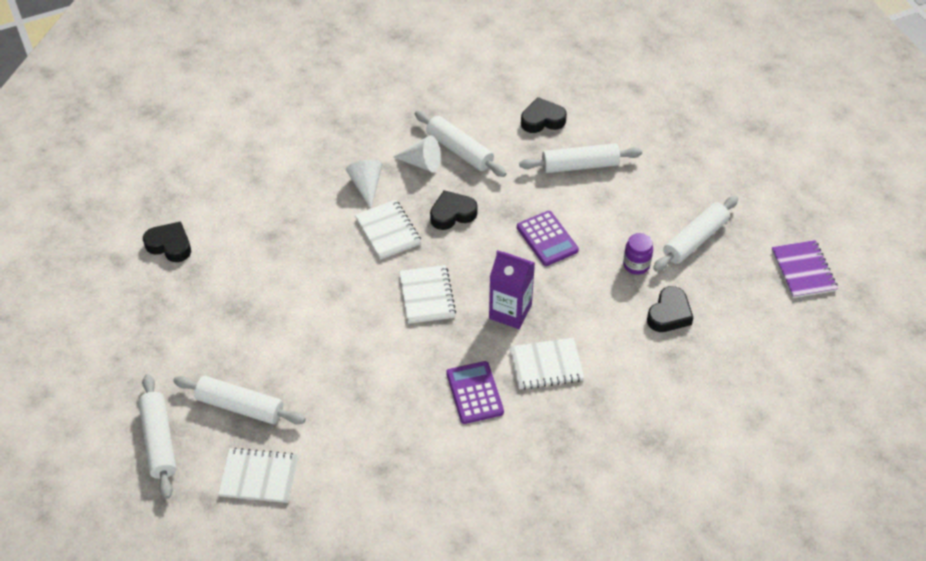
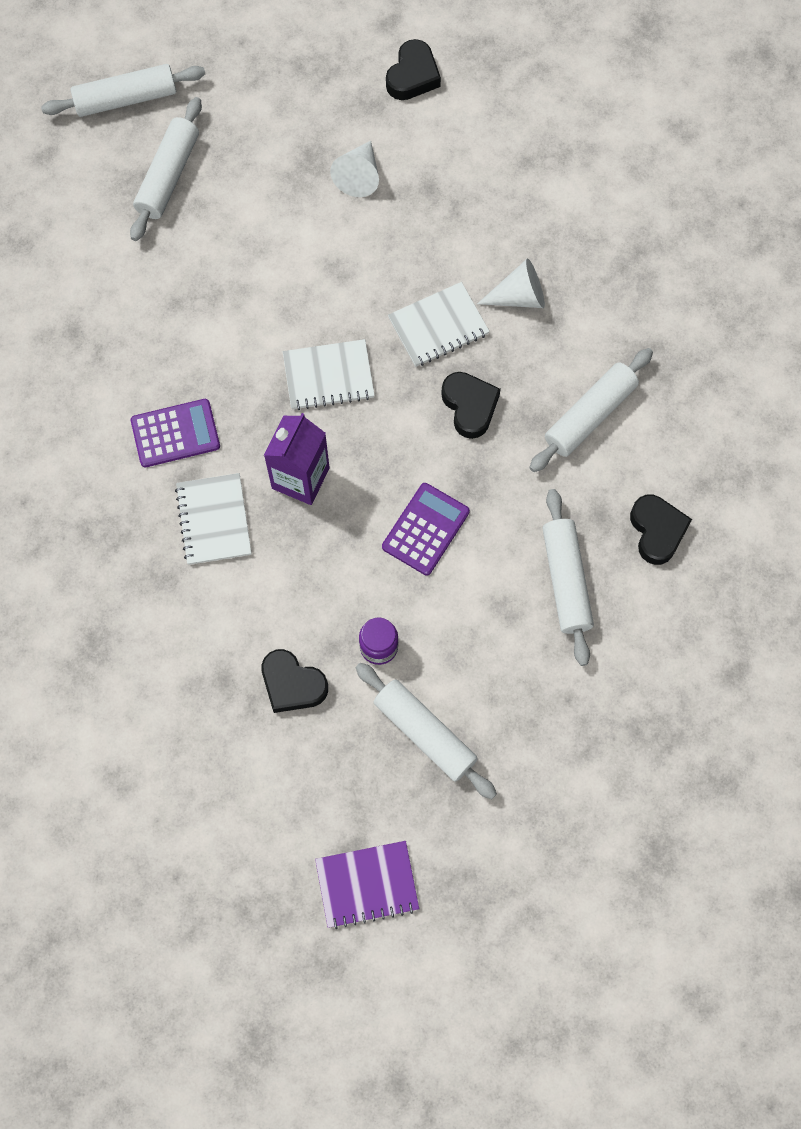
camera: 90 degrees right, 20 degrees up
(259, 477) = (72, 203): white notebook -> none
(421, 163) = (564, 366): white cone -> white cone (359, 176)
(547, 239) = (425, 529): purple calculator -> purple calculator turned 150 degrees clockwise

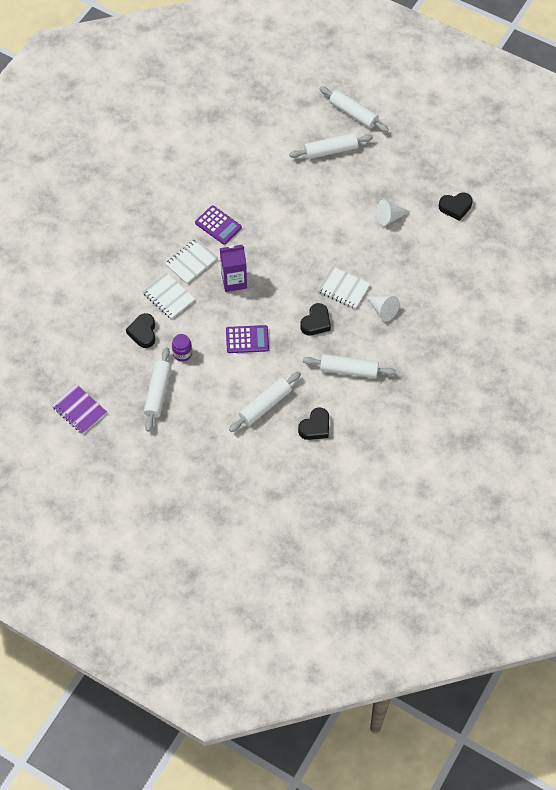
camera: 55 degrees right, 10 degrees down
(328, 376) = (287, 263): white notebook -> white notebook (168, 297)

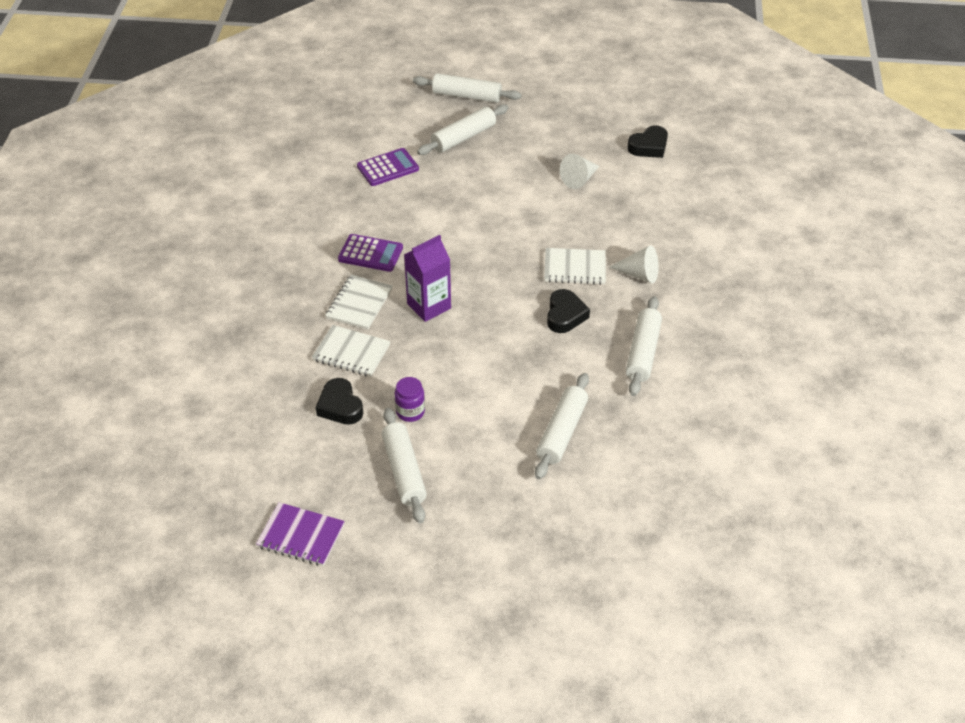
camera: 25 degrees left, 15 degrees down
(247, 339) = (488, 365): purple calculator -> purple calculator (388, 168)
(315, 427) = (645, 433): black heart -> none
(349, 370) = (643, 352): white rolling pin -> white rolling pin turned 60 degrees counterclockwise

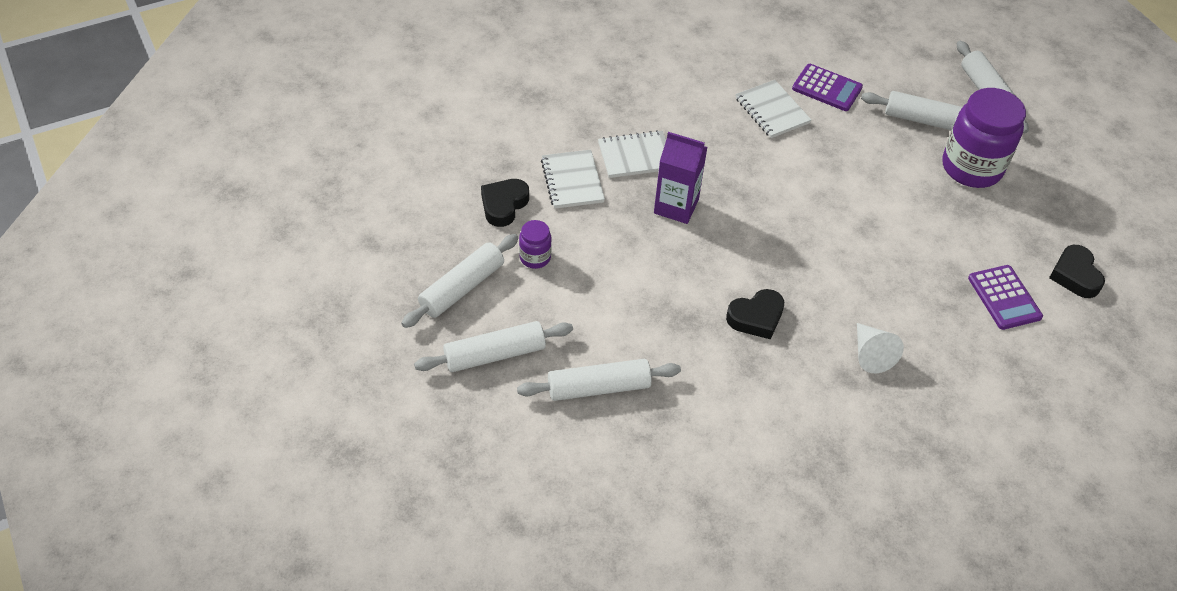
camera: 55 degrees right, 5 degrees up
(301, 536) = (342, 253): purple notebook -> none
(370, 253) = (704, 132): purple calculator -> purple calculator (1004, 298)
(523, 140) = (971, 168): none -> purple jar
(575, 268) = (829, 295): white notebook -> white notebook (772, 111)
(579, 179) = (961, 239): white cone -> none
(643, 352) = (761, 408): white rolling pin -> white rolling pin (495, 354)
(649, 146) = (1075, 275): black heart -> black heart turned 60 degrees clockwise

